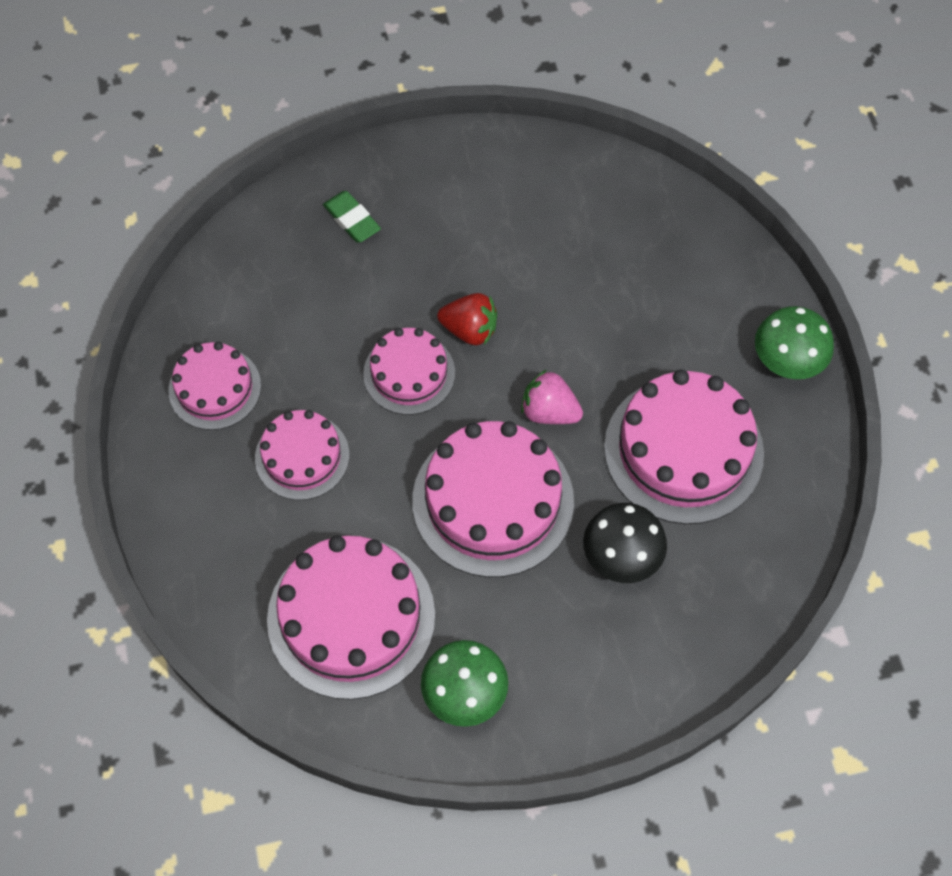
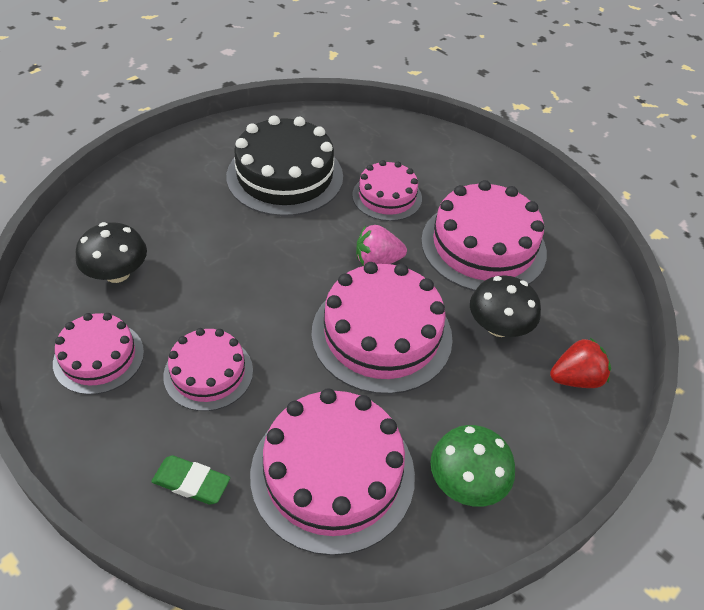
camera: 35 degrees left, 15 degrees down
(278, 297) = (117, 273): none -> black mushroom
(352, 219) = (146, 205): green eraser -> green eraser (191, 482)
(409, 373) = (257, 280): pink cake -> pink cake (387, 197)
(470, 330) = (283, 236): red strawberry -> red strawberry (575, 378)
(523, 246) = (285, 176): none -> black cake
(787, 359) = (501, 173): green mushroom -> none

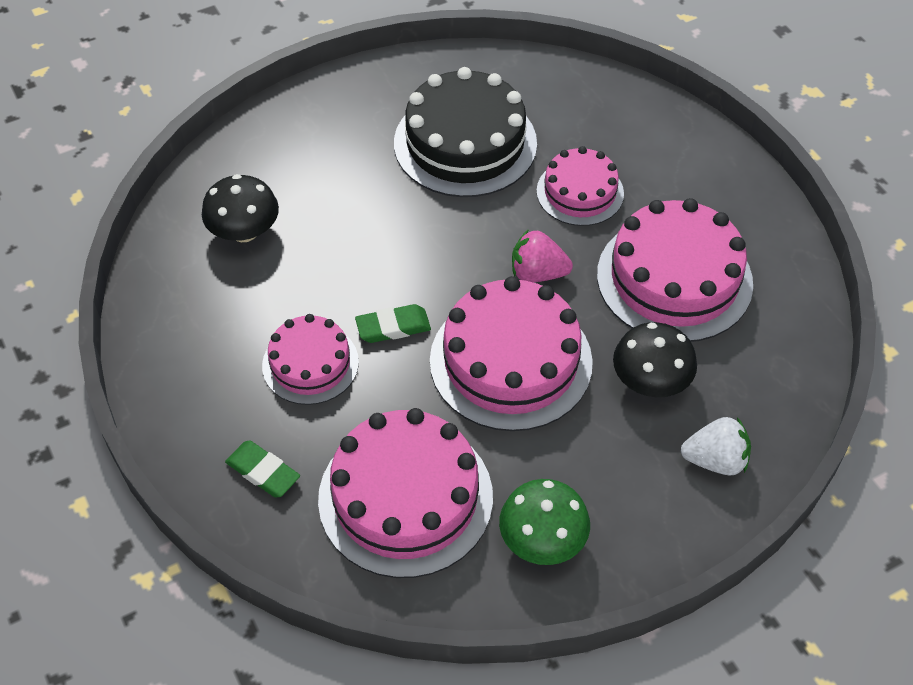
camera: 20 degrees right, 5 degrees up
(99, 357) = (204, 322): pink cake -> none
(273, 327) = (393, 327): none -> green eraser
(575, 378) = (715, 460): red strawberry -> white strawberry

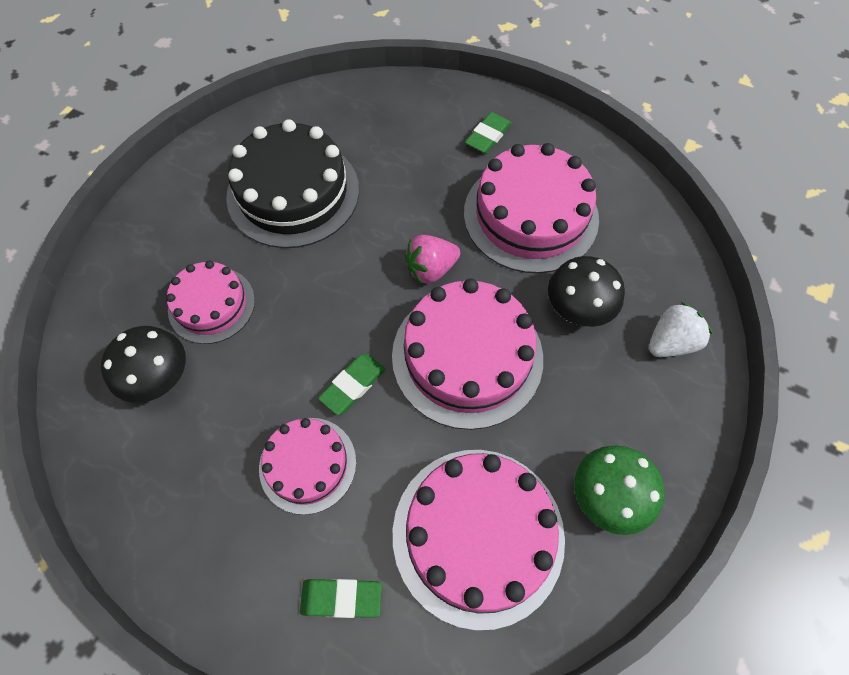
camera: 35 degrees left, 10 degrees up
(580, 192) = (411, 185): pink cake -> pink cake (211, 305)
(694, 186) = (488, 136): none -> green eraser

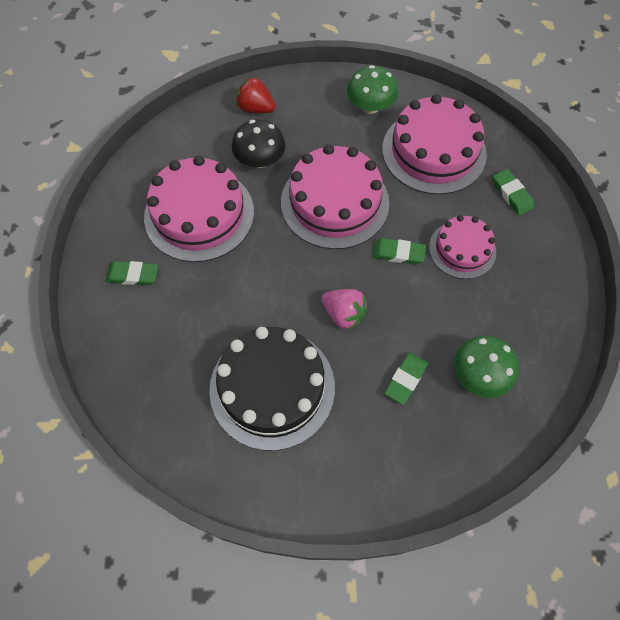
camera: 120 degrees left, 0 degrees up
(158, 376) = (479, 375): black mushroom -> green mushroom
(211, 305) = (406, 379): pink cake -> green eraser
(430, 269) = (283, 253): pink strawberry -> pink strawberry (343, 314)
(670, 342) = (256, 108): white strawberry -> red strawberry

